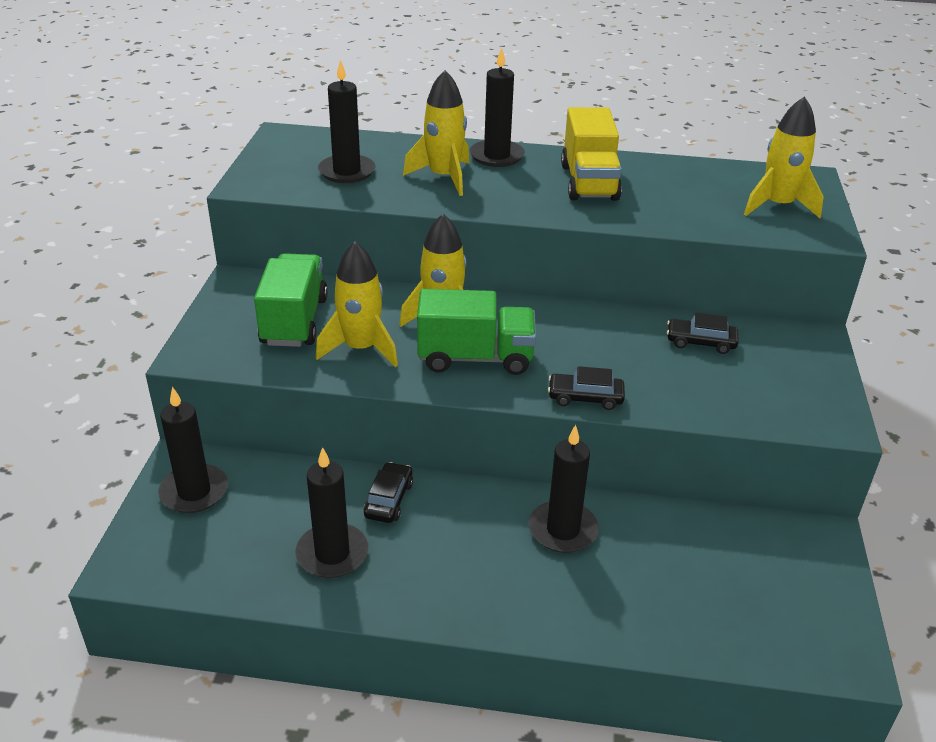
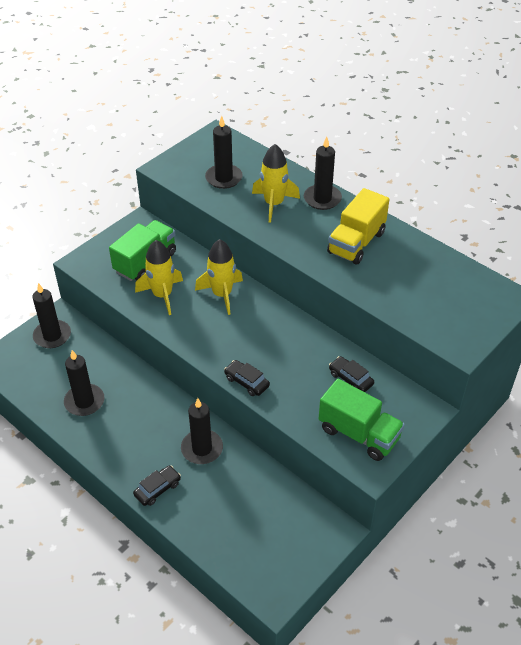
camera: 35 degrees right, 10 degrees up
(389, 500) = (134, 386): black car -> black car (157, 489)
(475, 358) = (214, 329): green truck -> green truck (359, 433)
(777, 206) = (458, 311): yellow rocket -> none

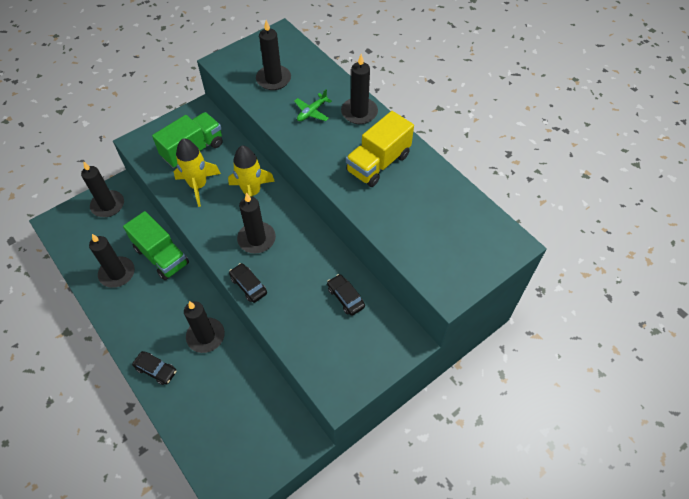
camera: 10 degrees right, 10 degrees up
(157, 489) = (156, 370): black car -> black car turned 60 degrees clockwise
(241, 337) = (256, 239): none -> black candle
(274, 204) = (312, 112): yellow rocket -> green plane
(359, 433) = (337, 356): green truck -> green truck (161, 256)

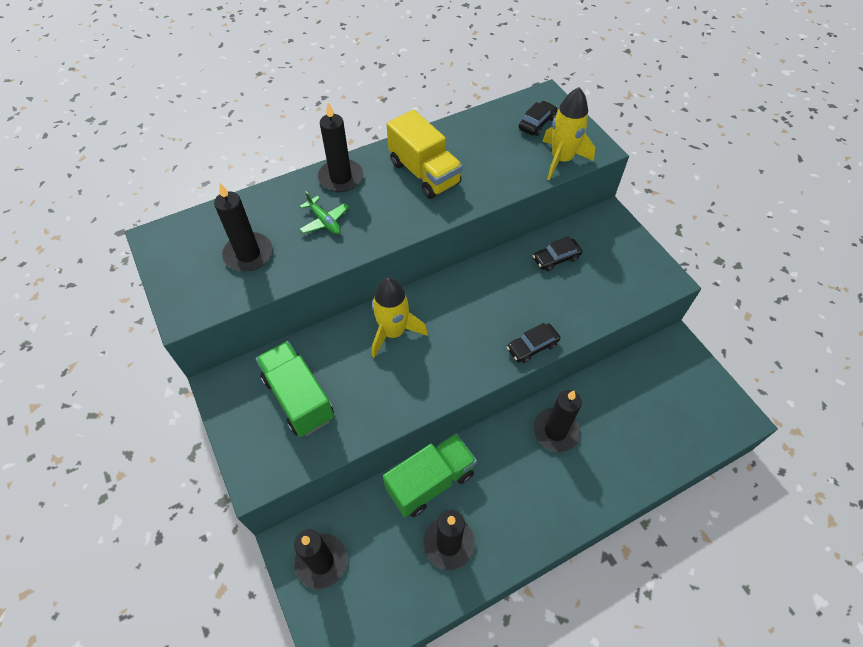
camera: 80 degrees left, 0 degrees up
(156, 370) = (597, 490): black car -> black car (537, 123)
(198, 186) = (366, 394): yellow rocket -> yellow rocket (561, 160)
(256, 239) = (467, 333): black candle -> none

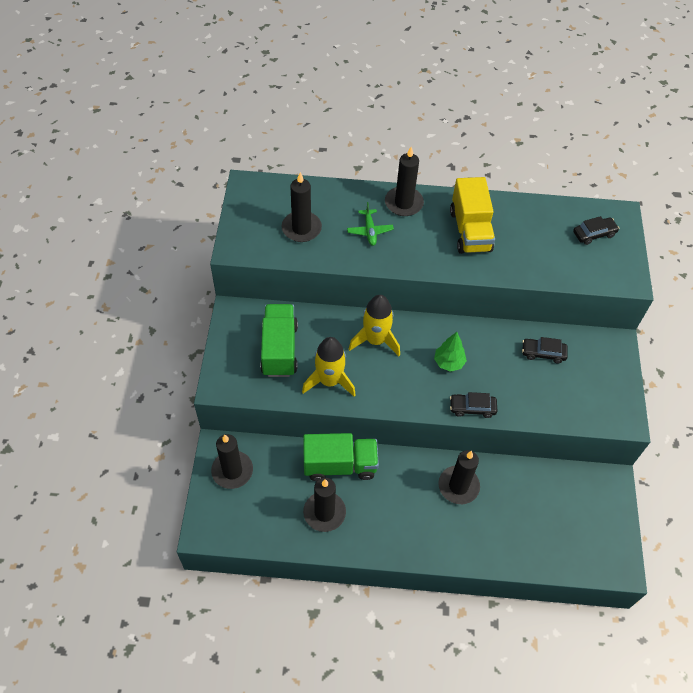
camera: 30 degrees right, 0 degrees up
(479, 315) = (448, 362): none -> green tree
(561, 160) = (590, 274): yellow rocket -> yellow rocket (329, 381)

